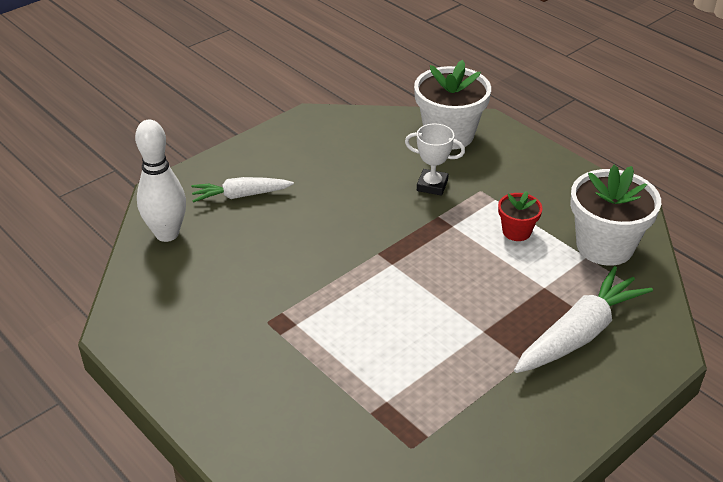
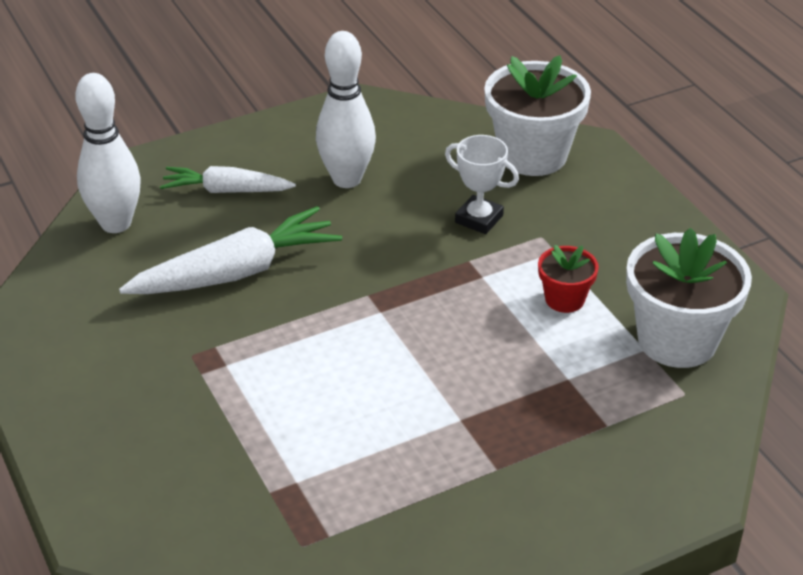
camera: 15 degrees right, 0 degrees up
(325, 173) = (347, 179): none -> white bowling pin
(579, 333) = (587, 447): white carrot -> white carrot (236, 272)

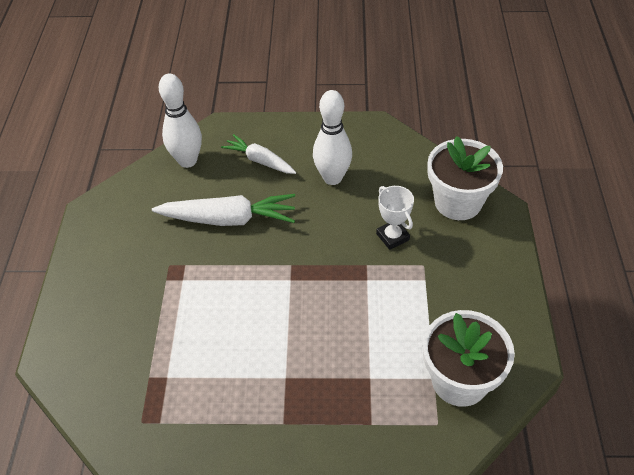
camera: 30 degrees right, 10 degrees up
(564, 299) = (407, 318): red flower pot -> none

